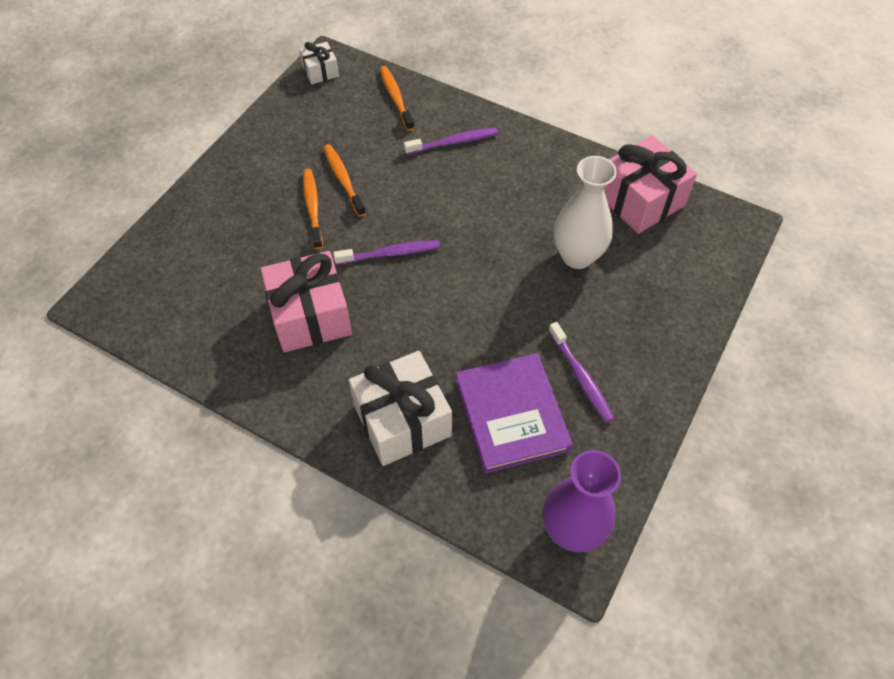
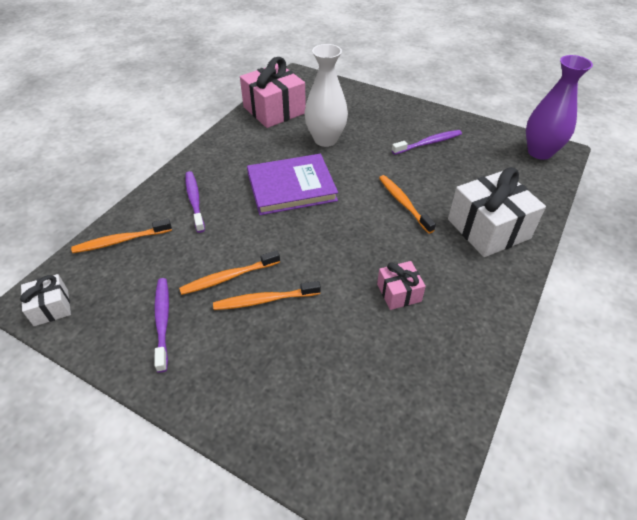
camera: 90 degrees left, 10 degrees down
(310, 315) = (399, 293): pink gift -> pink gift, size x0.52
(390, 253) = (324, 240): purple toothbrush -> purple toothbrush (162, 321)
(450, 333) = (403, 203): none -> orange toothbrush
(511, 414) = (466, 174): purple book -> purple book (291, 187)

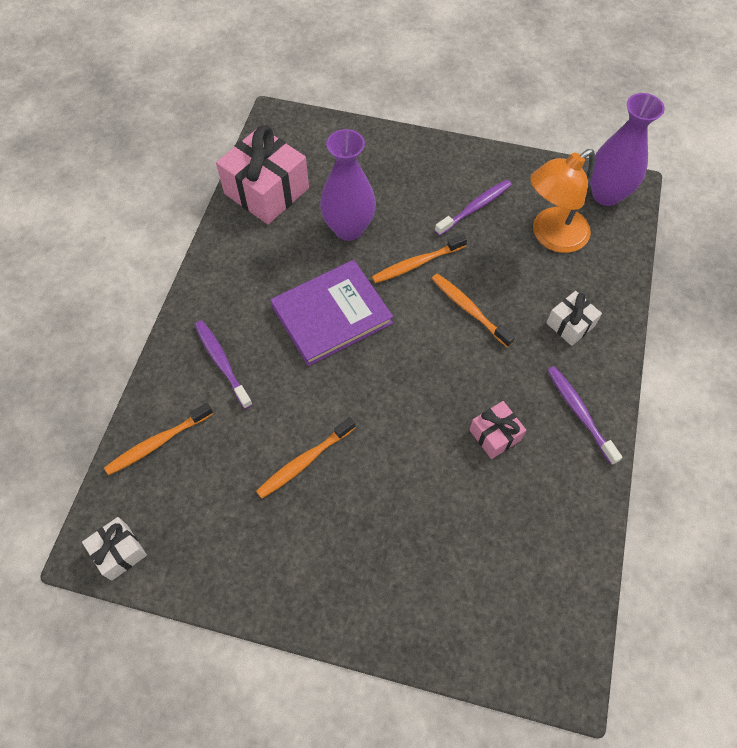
camera: 15 degrees left, 15 degrees up
(162, 321) = (254, 536): purple toothbrush -> purple toothbrush (579, 413)
(264, 300) = (355, 481): orange toothbrush -> orange toothbrush (416, 264)
(325, 139) = (348, 228): white vase -> purple vase
(486, 170) = (551, 236): none -> orange lamp
(488, 229) = (570, 324): white gift -> white gift, size x0.52

